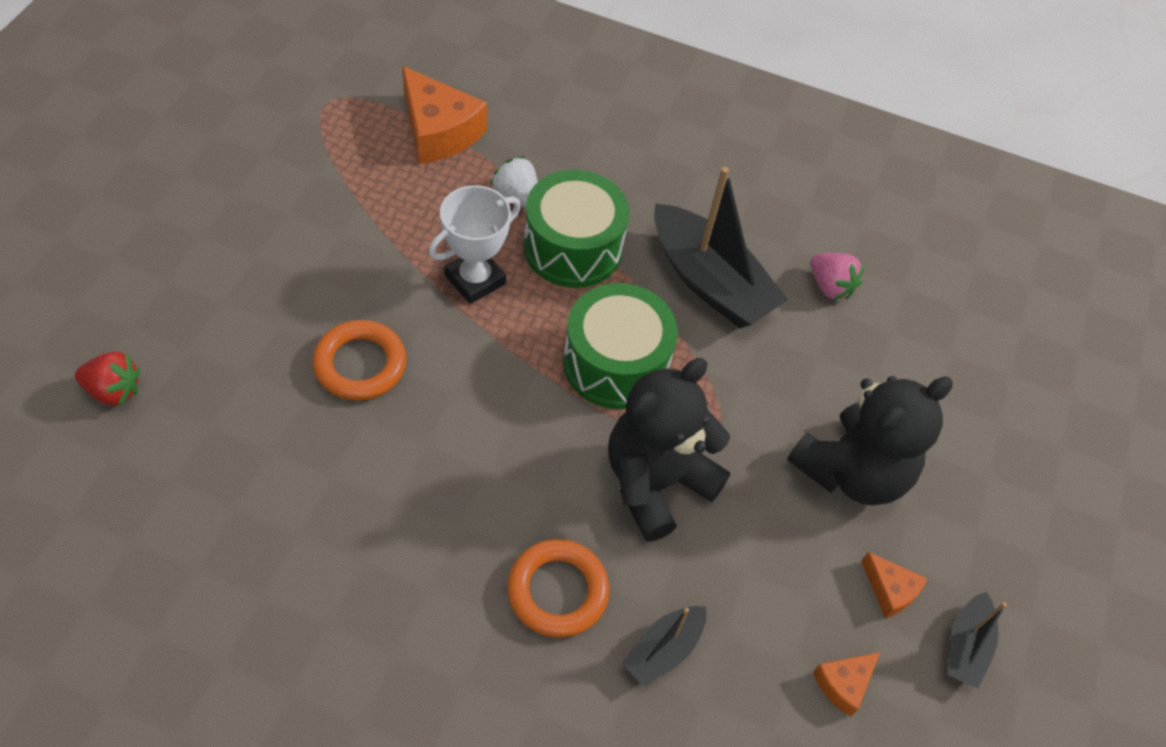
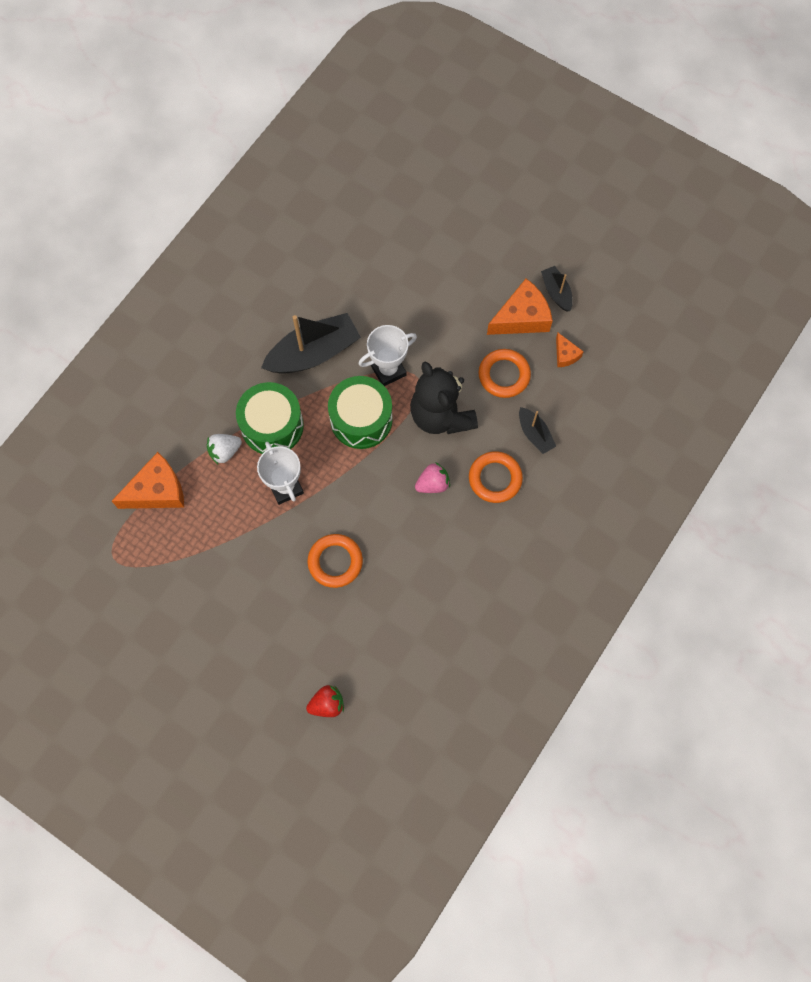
camera: 70 degrees left, 15 degrees up
(114, 390) = (327, 704): red strawberry -> red strawberry turned 45 degrees clockwise
(714, 389) = (388, 370): none -> white trophy
(764, 576) = (504, 375): none -> orange ring
(830, 286) = (330, 287): pink strawberry -> pink strawberry (433, 484)
(852, 471) = (452, 314): black teddy bear -> none
(890, 590) = (522, 317): orange cheese -> orange cheese, size x1.95
(966, 646) = (556, 292): black boat -> black boat turned 150 degrees counterclockwise

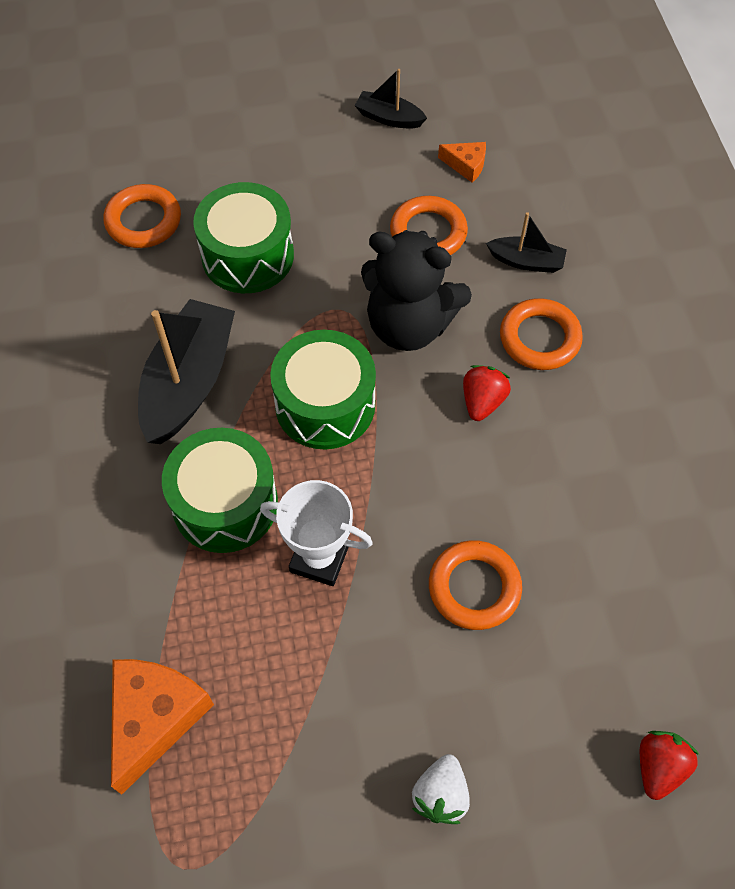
camera: 45 degrees left, 10 degrees down
(225, 451) = (196, 587): white strawberry -> white strawberry (440, 795)
(375, 247) = (143, 221): none -> orange ring
(388, 370) = (298, 329): white trophy -> none
(405, 310) = (247, 255): none -> green drum
(433, 484) = (482, 401): pink strawberry -> red strawberry
(522, 317) = (381, 166): orange cheese -> none

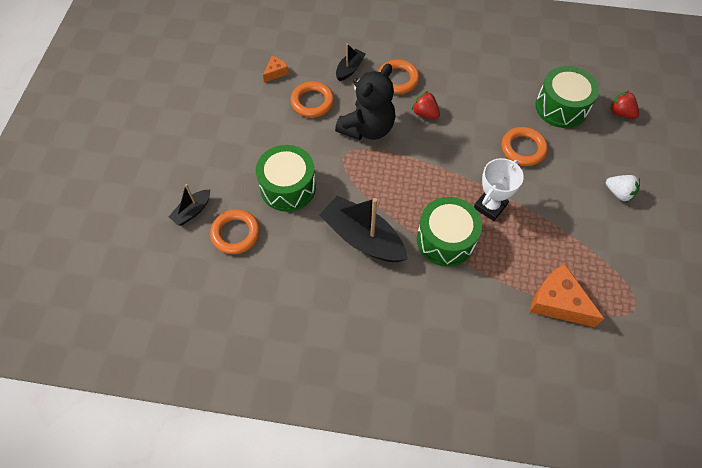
camera: 70 degrees left, 0 degrees up
(325, 405) = (402, 178): green drum -> green drum (561, 107)
(389, 118) = (224, 94): black boat -> black boat (192, 211)

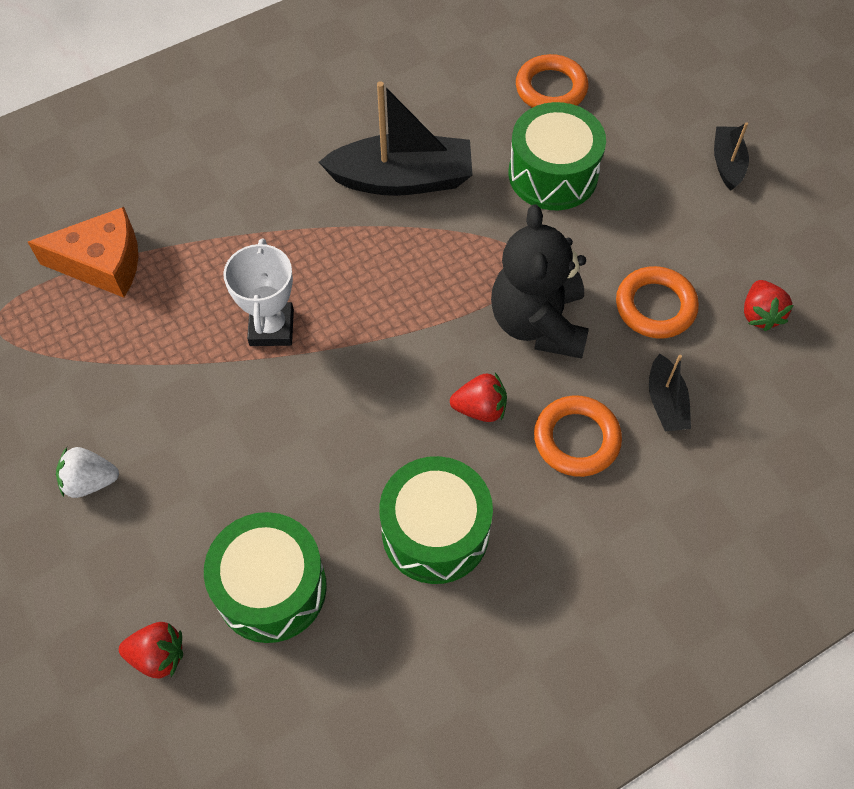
camera: 140 degrees right, 0 degrees up
(192, 211) = (626, 77): black boat -> black boat (727, 163)
(276, 72) = (760, 314): orange cheese -> red strawberry
(445, 240) = (298, 244): green drum -> green drum (435, 532)
(523, 149) = (284, 455): orange ring -> none

